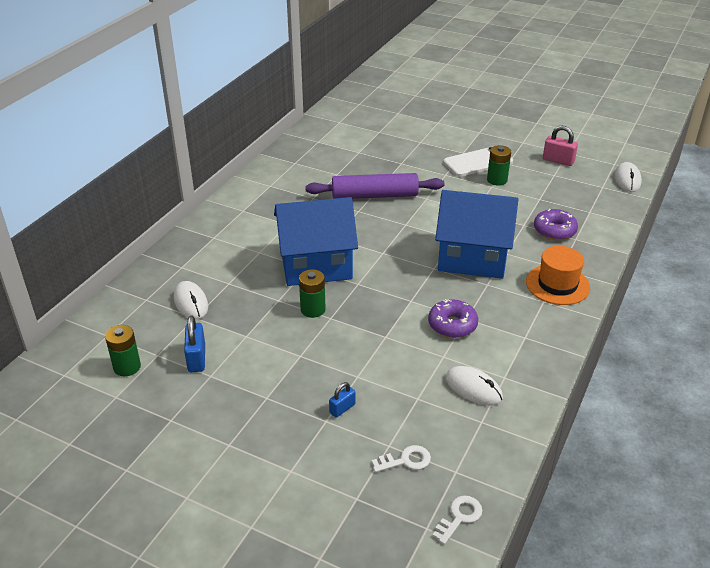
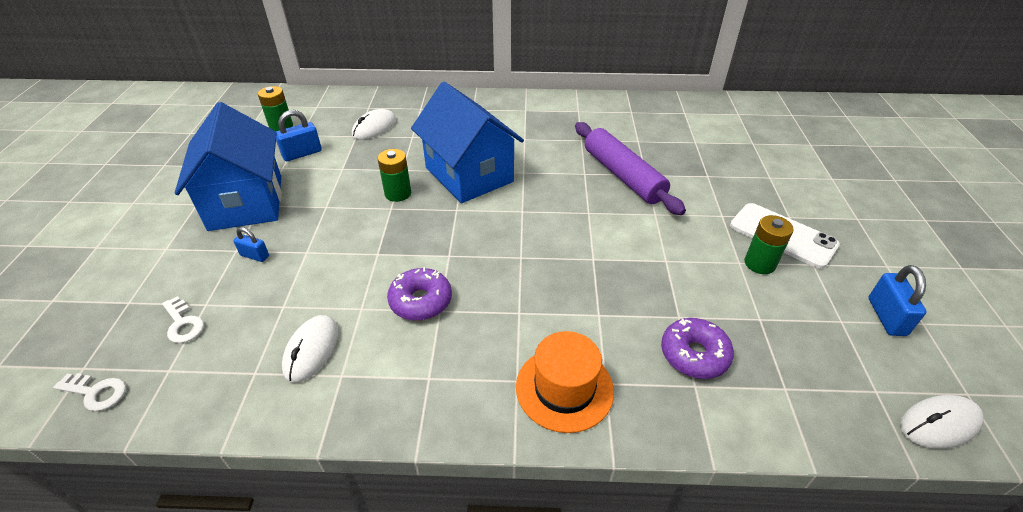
camera: 65 degrees right, 5 degrees up
(472, 258) = (563, 285): blue house -> blue house (246, 202)
(558, 160) = (886, 317): pink padlock -> blue padlock

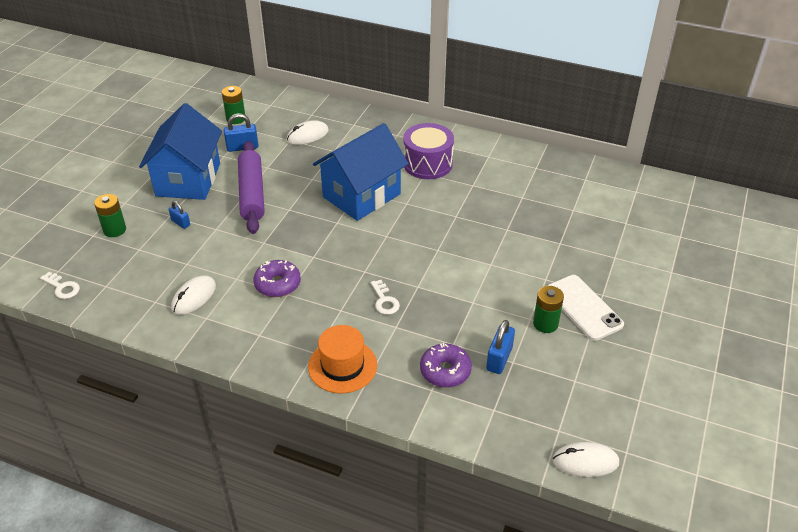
camera: 20 degrees right, 0 degrees up
(183, 323) = (122, 258): white key -> white key (384, 300)
(398, 193) = (299, 198): green battery -> green battery (114, 230)
(469, 175) = (361, 195): blue house -> blue house turned 60 degrees clockwise
(522, 129) = (428, 164): none -> purple drum
(623, 176) = (486, 226): purple rolling pin -> purple rolling pin (252, 193)
(886, 317) = (613, 387): blue padlock -> blue padlock (499, 359)

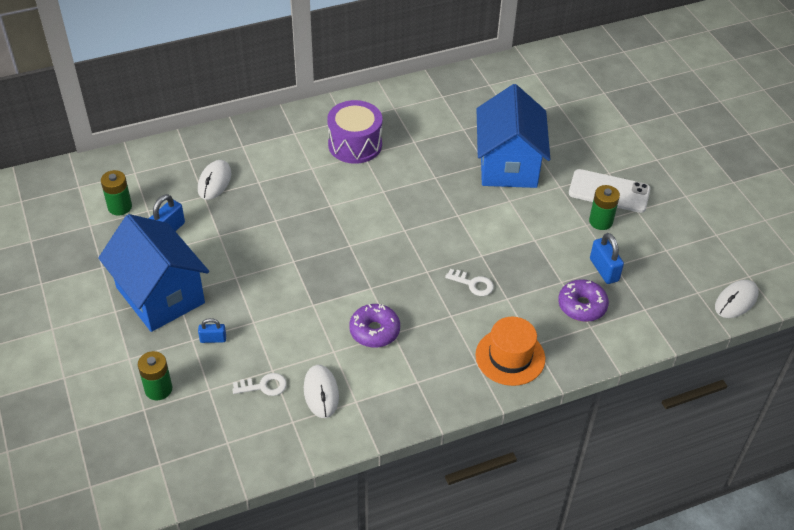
camera: 45 degrees left, 5 degrees up
(62, 287) = (188, 474): white key -> white key (263, 386)
(252, 193) = (240, 268): purple rolling pin -> none
(361, 195) = (338, 208): blue house -> blue house (508, 165)

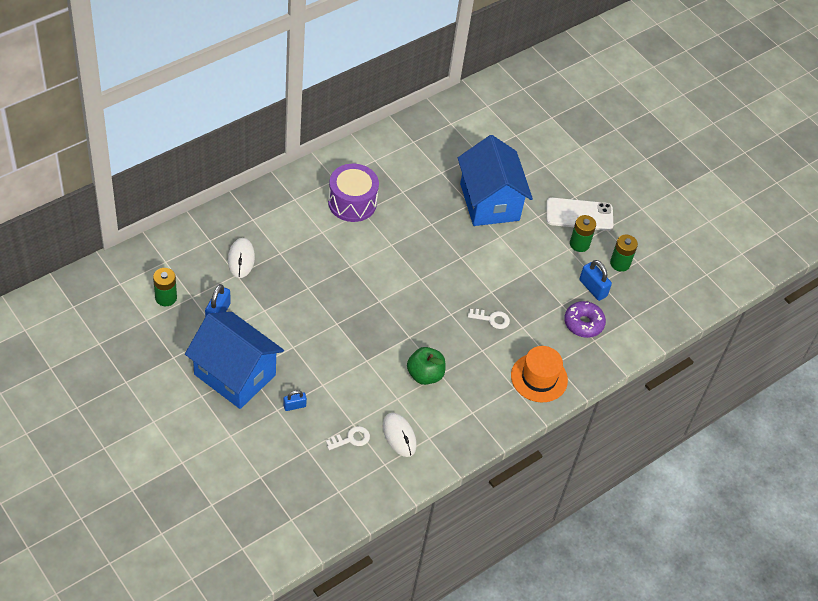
camera: 20 degrees left, 5 degrees up
(158, 389) = (265, 457): green battery -> green battery (620, 263)
(374, 331) = (425, 375): purple donut -> green apple
(736, 301) = (701, 298): white mouse -> none

